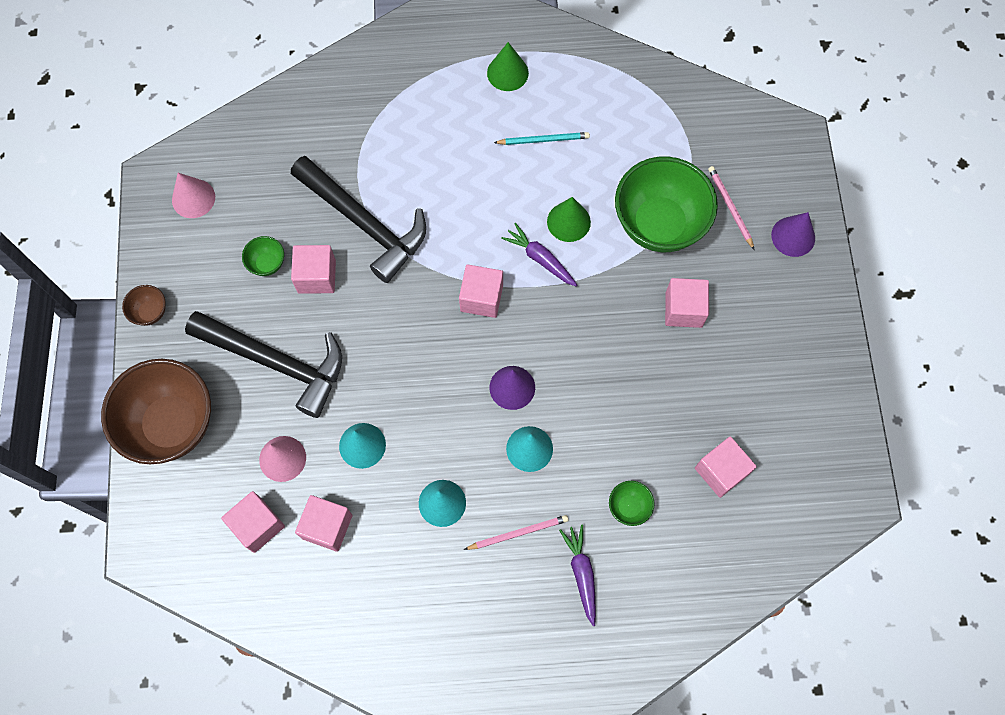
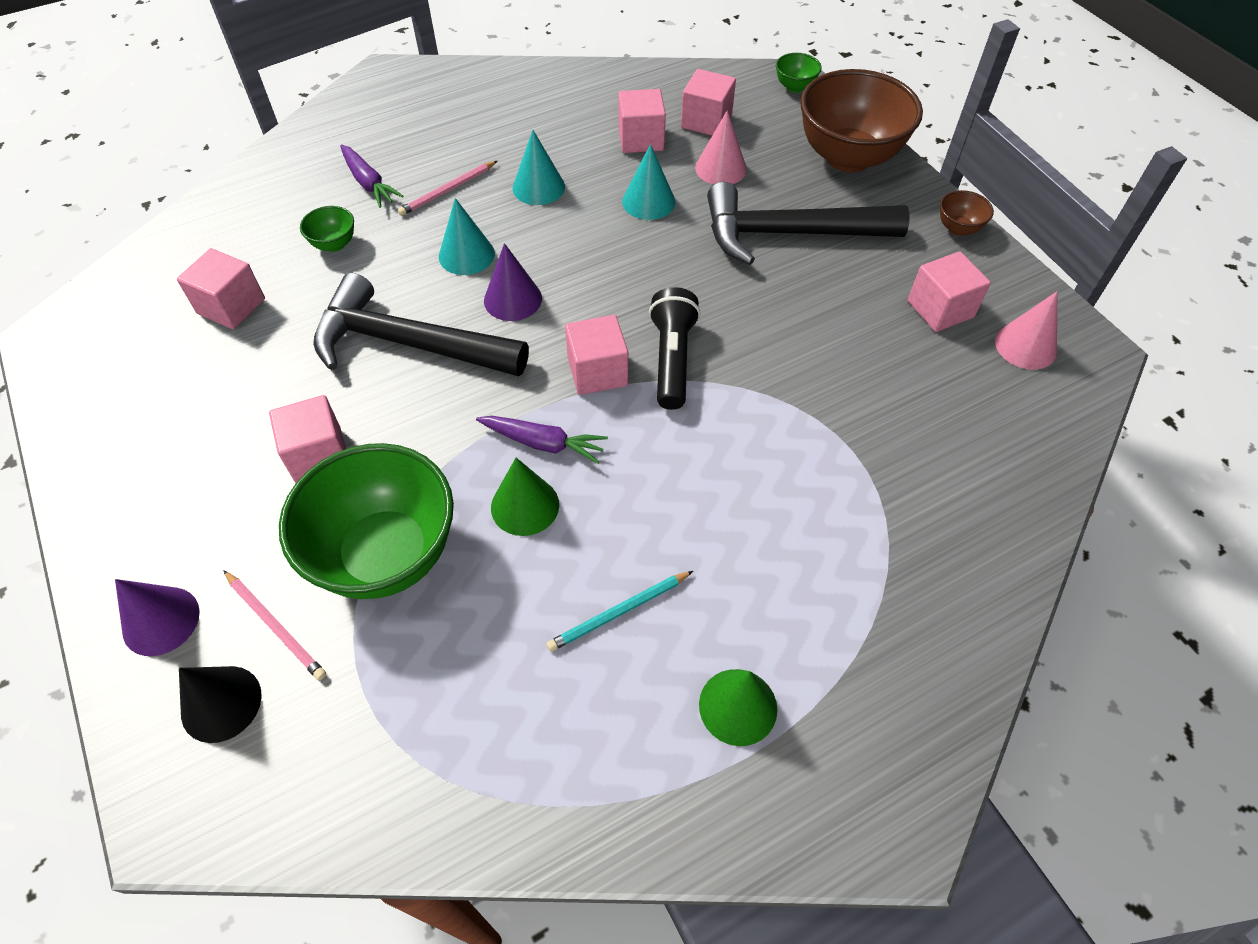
camera: 155 degrees right, 15 degrees down
(267, 264) = (878, 314): green bowl -> green bowl (794, 87)
(316, 276) = (811, 322): pink cube -> pink cube (940, 309)
(365, 223) = (798, 398): black hammer -> black hammer (408, 344)
(427, 287) = (672, 359): none -> black flashlight
(765, 177) = (221, 703): none -> black cone

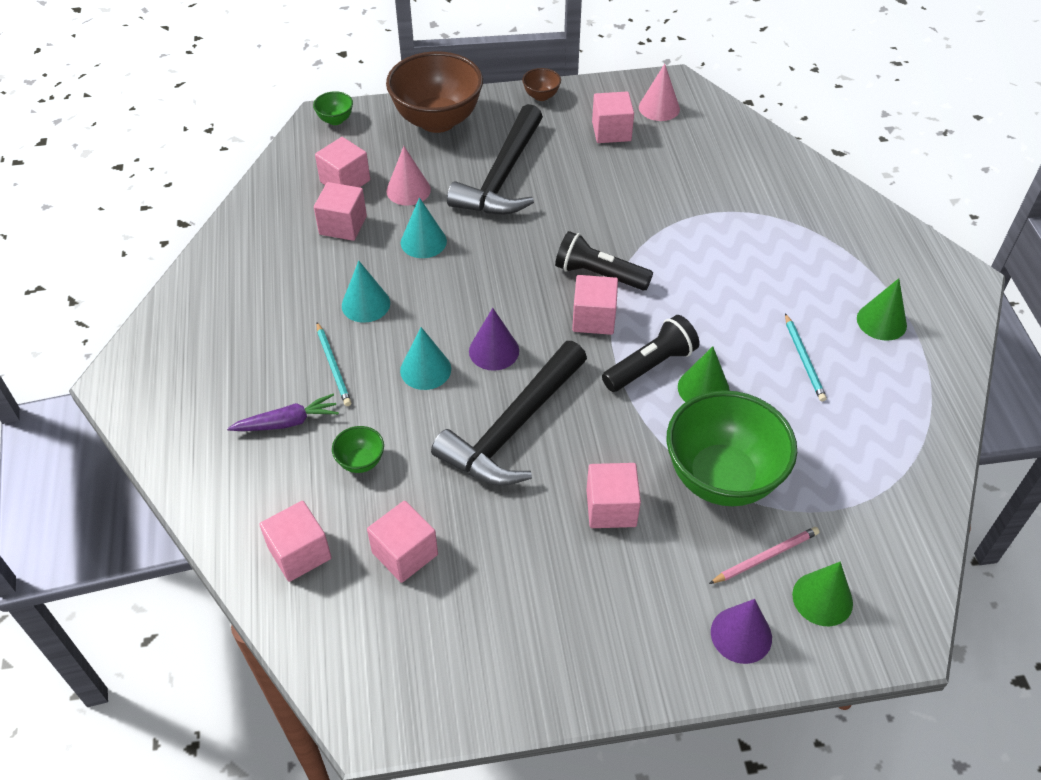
camera: 70 degrees left, 5 degrees down
(221, 237) = (299, 553): none -> pink cube
(221, 703) = (822, 598): black cone -> green cone
(447, 190) = (333, 366): pink pencil -> turquoise pencil
(543, 443) = (650, 365): purple carrot -> black flashlight

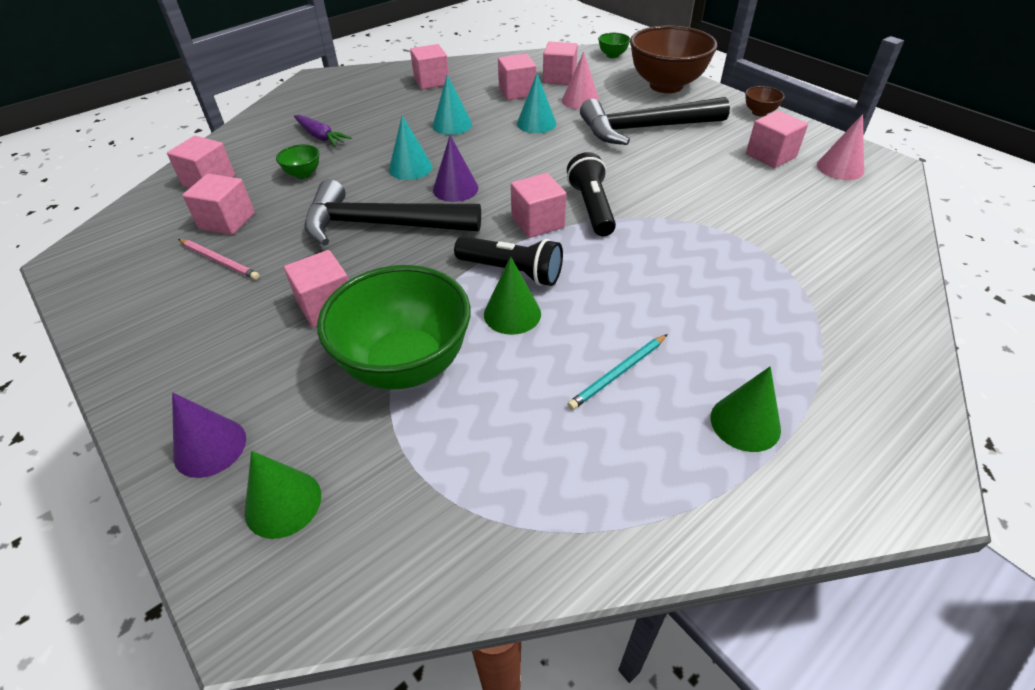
camera: 60 degrees right, 5 degrees down
(245, 281) = (431, 81): none -> pink cube
(333, 366) = (383, 134): turquoise pencil -> none
(766, 556) = (320, 433): pink pencil -> pink pencil (219, 261)

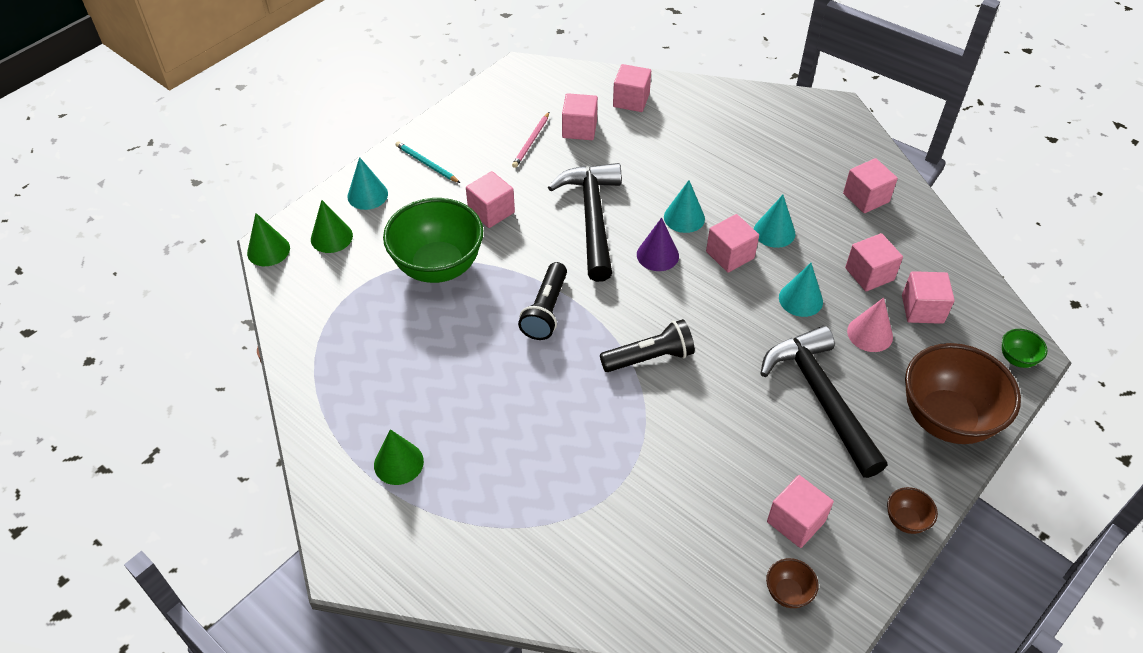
camera: 80 degrees right, 5 degrees up
(210, 447) = (367, 195): purple cone -> turquoise cone
(303, 174) = (655, 151): green bowl -> none
(321, 137) = (720, 145): purple carrot -> none
(512, 314) = (496, 317): green cone -> green cone (268, 250)
(537, 222) = (617, 320): pink cube -> pink cube (730, 255)
(618, 373) = (440, 386): turquoise pencil -> turquoise pencil (426, 164)
(840, 168) = (788, 593): pink cone -> brown bowl

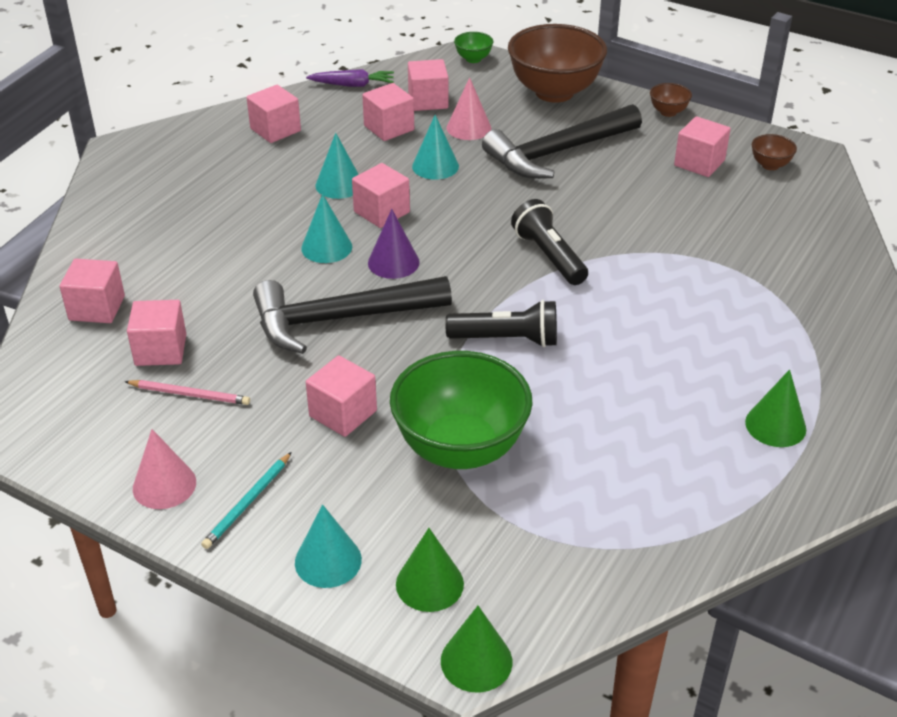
camera: 100 degrees left, 10 degrees down
(454, 130) = (164, 485): none -> pink cone
(951, 256) = (353, 85): none -> purple carrot

